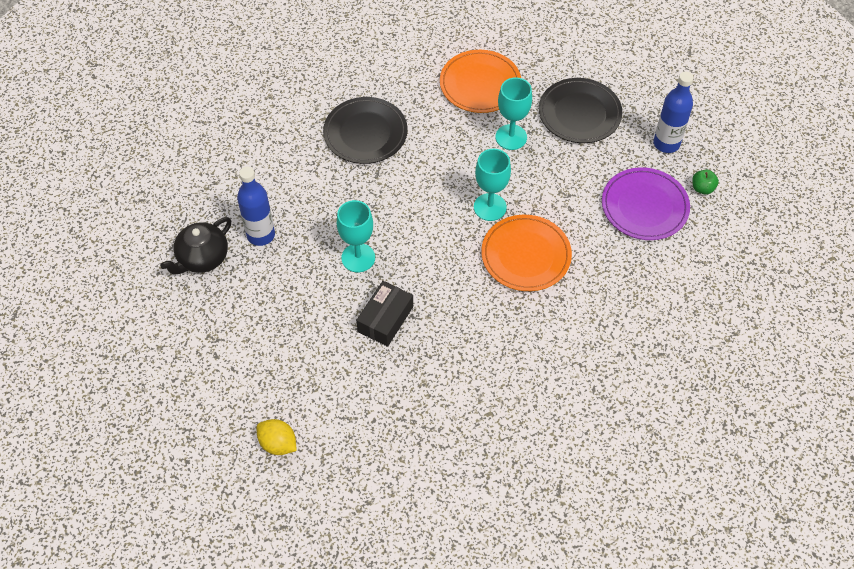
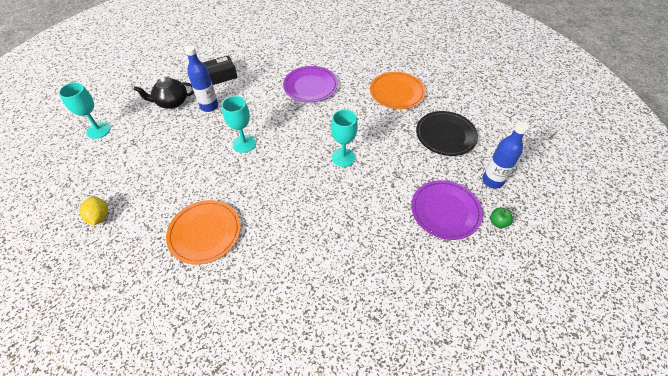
camera: 35 degrees right, 5 degrees down
(365, 133) = (310, 86): black plate -> purple plate
(385, 319) = (224, 184): black box -> black box (220, 76)
(511, 137) = (390, 127): turquoise goblet -> turquoise goblet (98, 130)
(526, 255) = (339, 196): orange plate -> orange plate (205, 233)

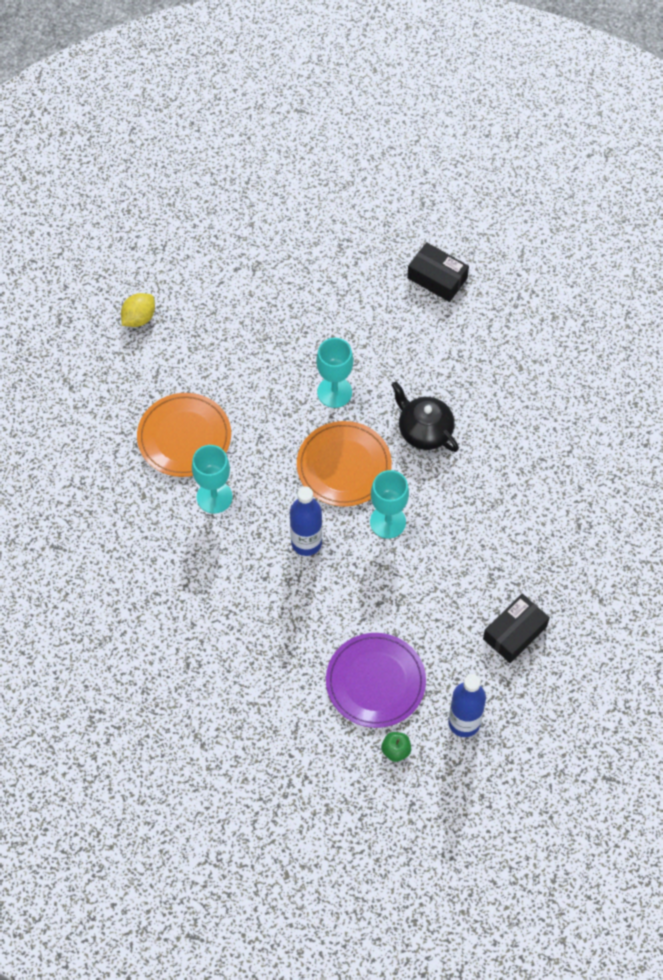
camera: 60 degrees right, 10 degrees up
(98, 130) = (248, 213): turquoise goblet -> turquoise goblet (214, 497)
(171, 102) = (347, 256): black teapot -> black teapot (424, 430)
(209, 106) = (370, 306): blue bottle -> blue bottle (306, 543)
(310, 86) = (497, 407): purple plate -> none
(397, 92) = (564, 530): orange plate -> orange plate (344, 466)
(445, 135) = (515, 633): black plate -> black box

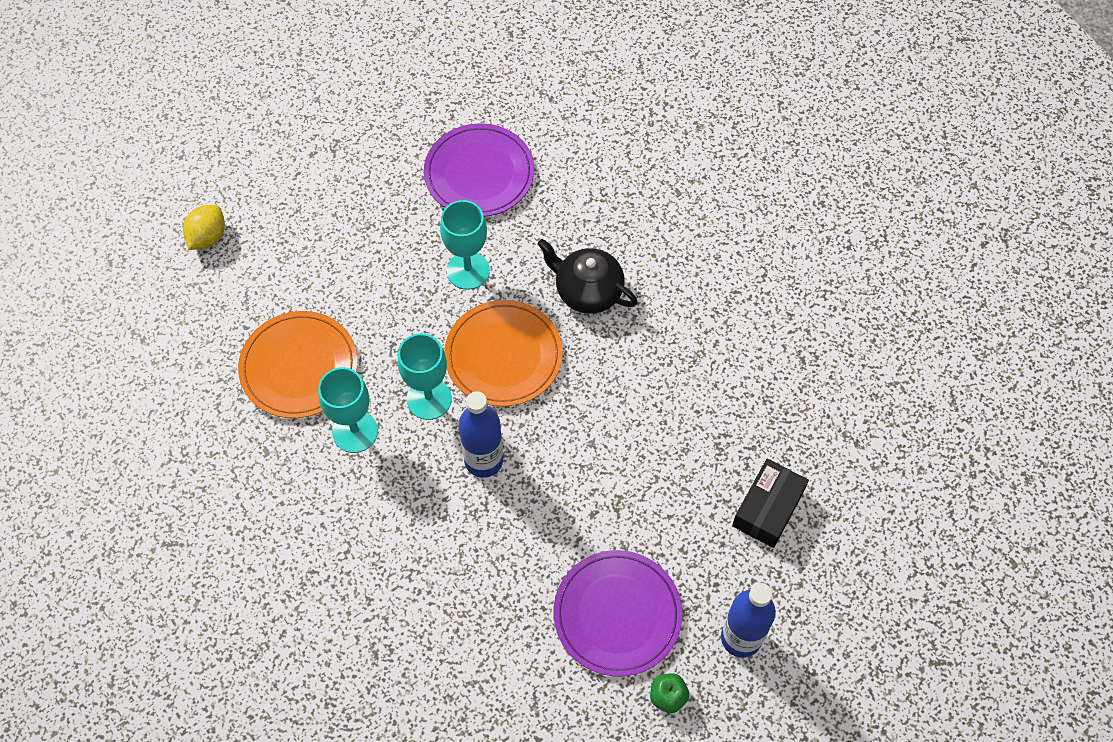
camera: 15 degrees left, 0 degrees up
(365, 316) = (479, 173): none -> purple plate
(387, 522) = (575, 410): turquoise goblet -> turquoise goblet (429, 399)
(437, 278) = (551, 112): black box -> none

